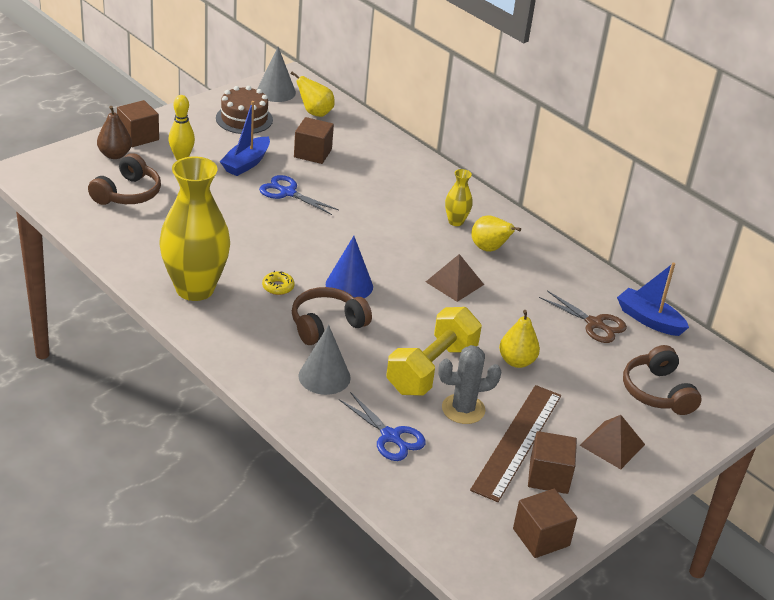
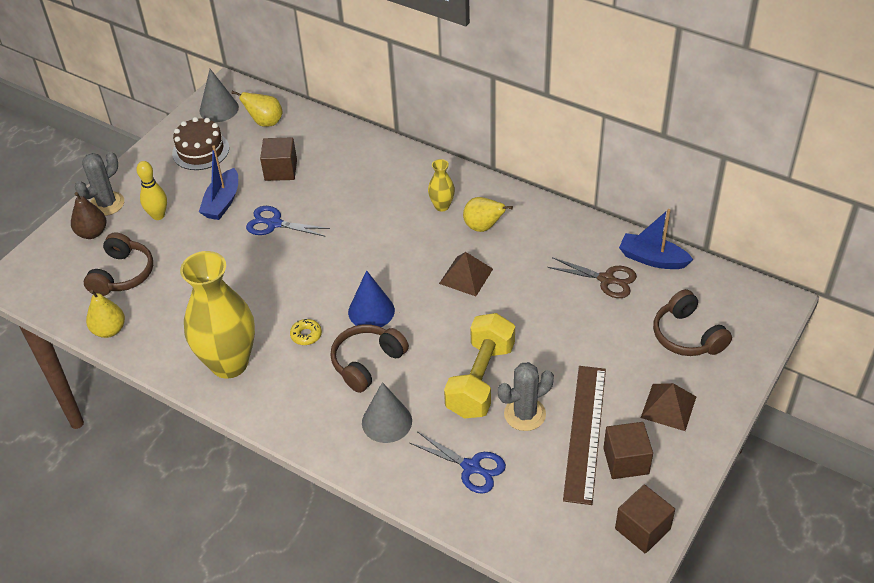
camera: 10 degrees left, 10 degrees up
(138, 136) = (107, 204): brown cube -> grey cactus
(516, 361) = (553, 345): yellow pear -> yellow pear (109, 330)

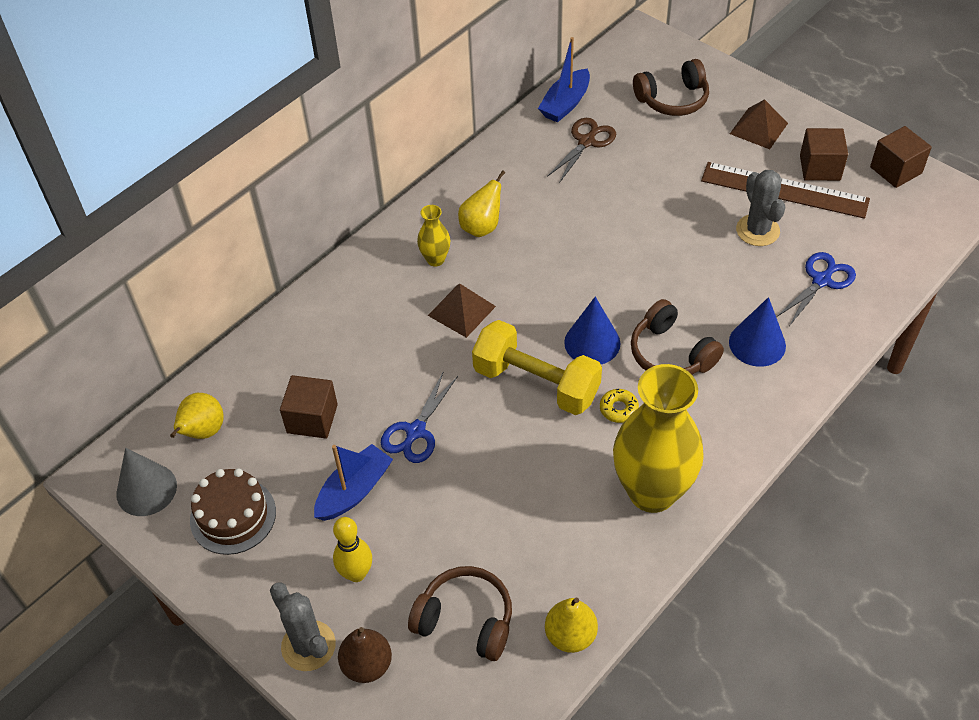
camera: 80 degrees left, 5 degrees up
(222, 202) = (354, 491): blue boat -> blue boat turned 75 degrees counterclockwise
(387, 421) = (757, 343): grey cone -> blue cone
(466, 276) = (555, 251): brown pyramid -> brown pyramid (461, 310)
(480, 380) = (708, 258): yellow dumbbell -> yellow dumbbell (536, 383)

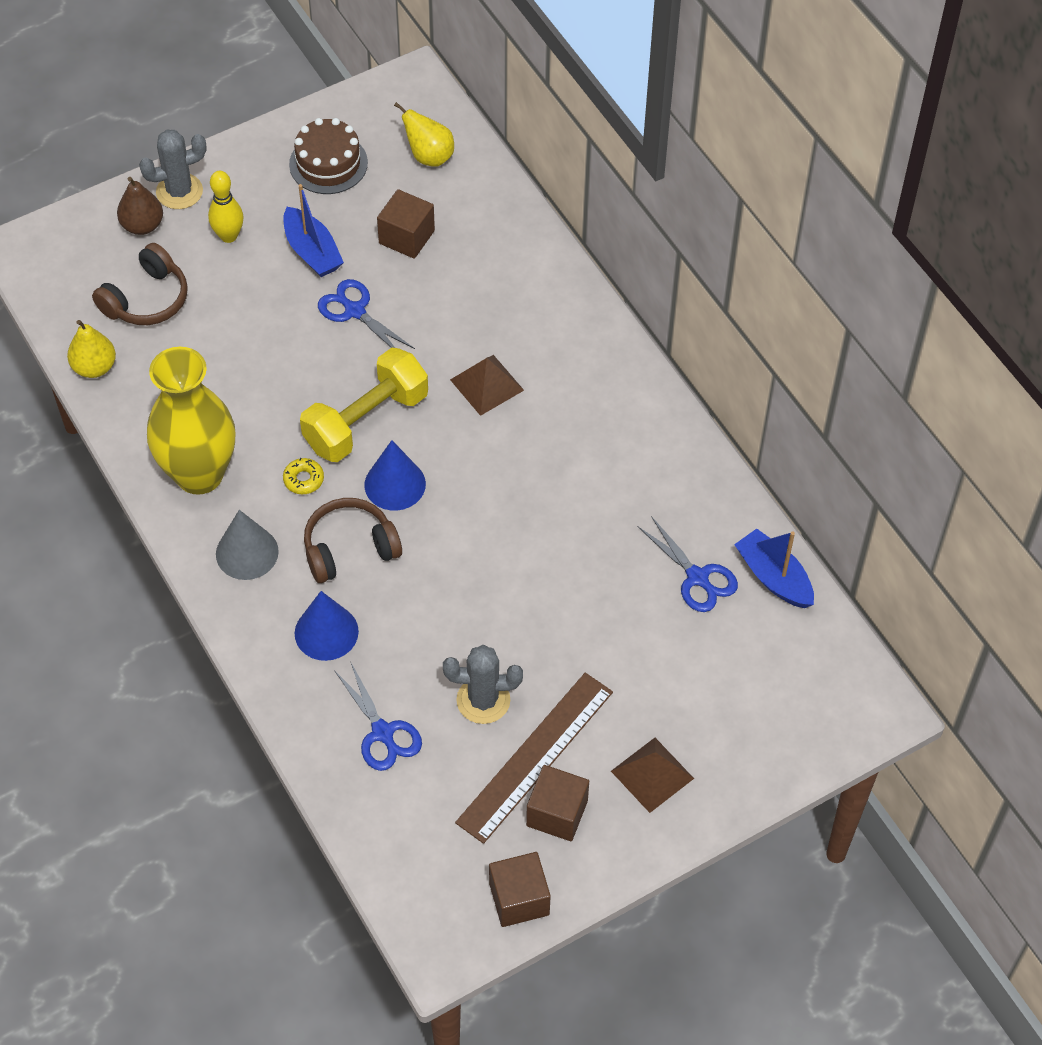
camera: 105 degrees right, 5 degrees up
(146, 489) = (384, 110): grey cone -> grey cone (247, 552)
(435, 259) = (567, 380): yellow vase -> none
(482, 227) = (598, 434): yellow pear -> none
(586, 142) = (697, 577): brown scissors -> blue scissors
(673, 99) = (740, 698): brown headphones -> none

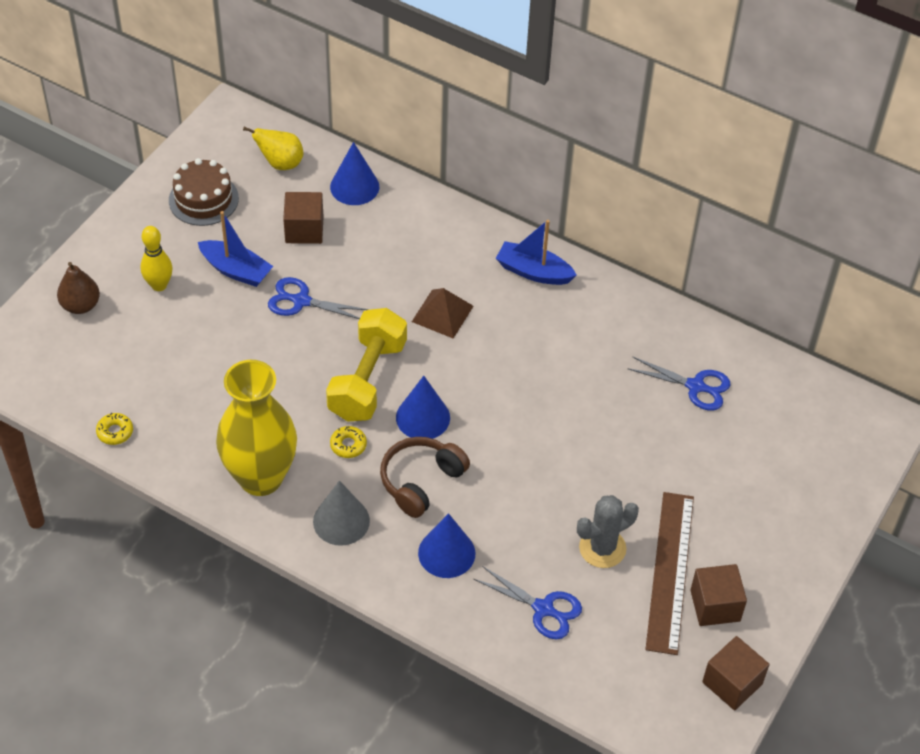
camera: 30 degrees left, 5 degrees down
(94, 367) = (115, 432): yellow pear -> yellow donut
(146, 299) = (123, 361): brown headphones -> none
(179, 191) = (94, 267): grey cactus -> none
(487, 211) = (354, 186): none -> blue cone
(652, 774) = (763, 543): brown pyramid -> none
(774, 577) = (749, 362): blue boat -> blue boat (533, 272)

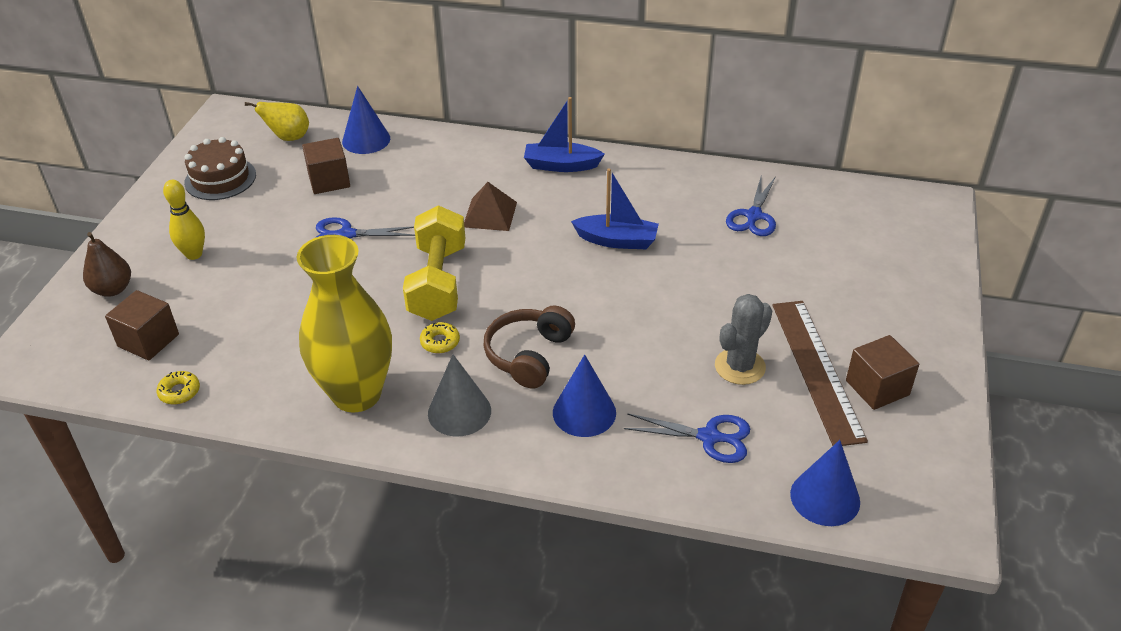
camera: 15 degrees left, 10 degrees down
(236, 270) = (271, 225): blue boat -> blue boat (617, 240)
(423, 417) = (507, 300): blue cone -> blue cone (825, 497)
(695, 386) = (753, 216): blue scissors -> blue scissors turned 105 degrees clockwise
(732, 683) = (936, 453): brown cube -> brown cube (148, 340)

